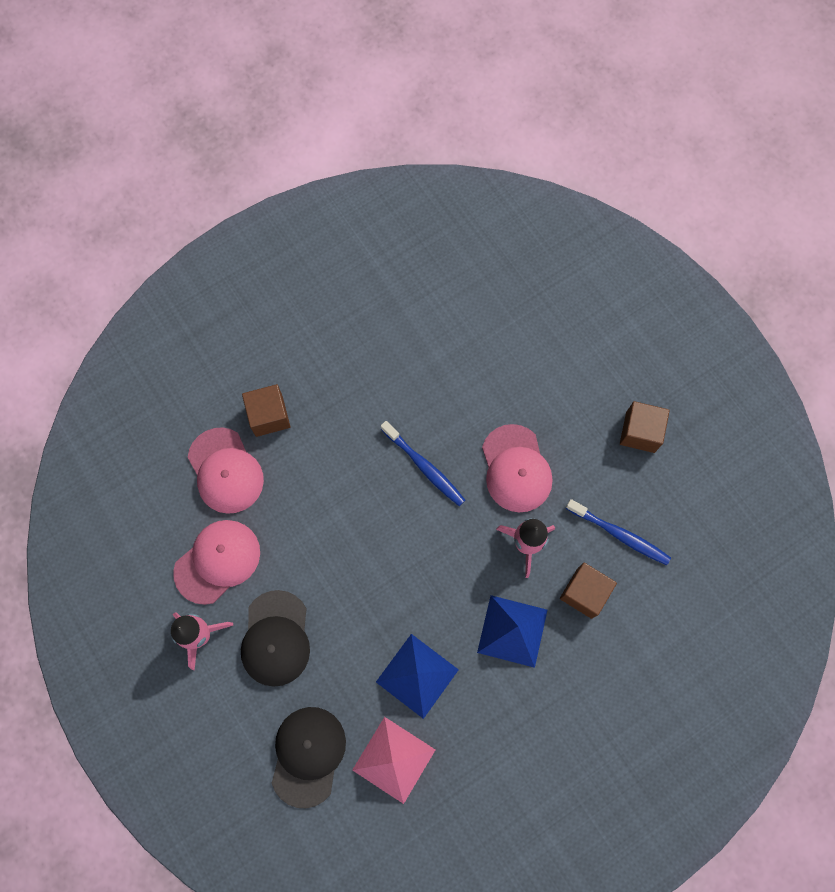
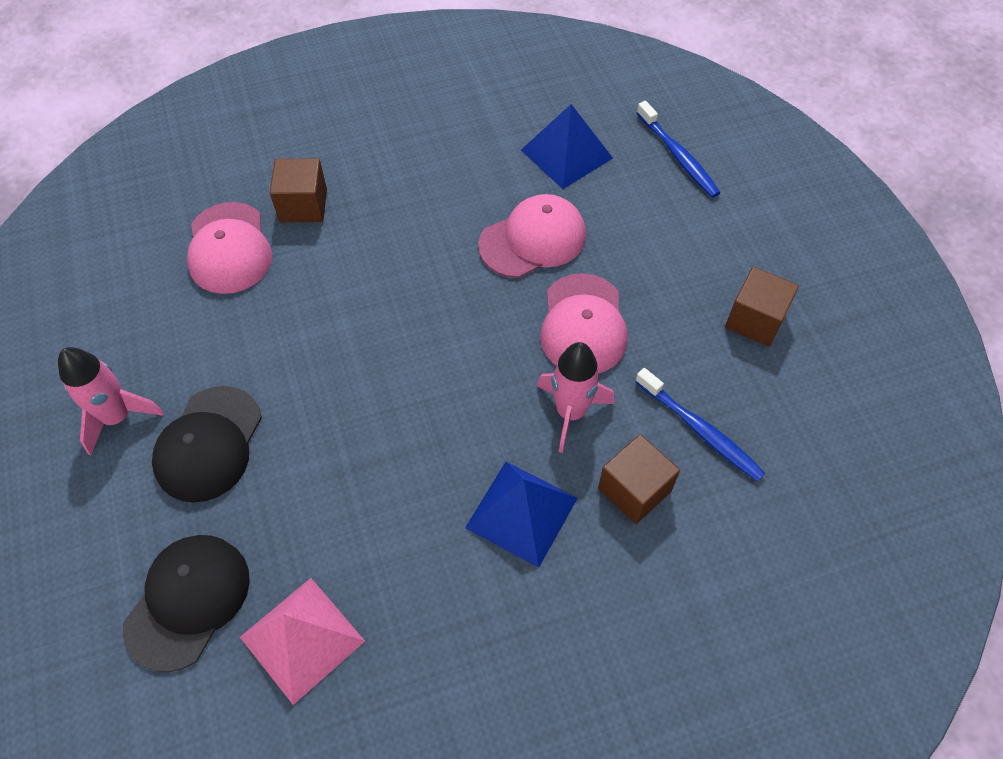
camera: 15 degrees right, 15 degrees down
(217, 561) = (176, 340): pink cap -> pink cap (533, 240)
(417, 675) = (373, 536): blue pyramid -> blue pyramid (566, 154)
(424, 467) = (468, 297): blue toothbrush -> blue toothbrush (678, 156)

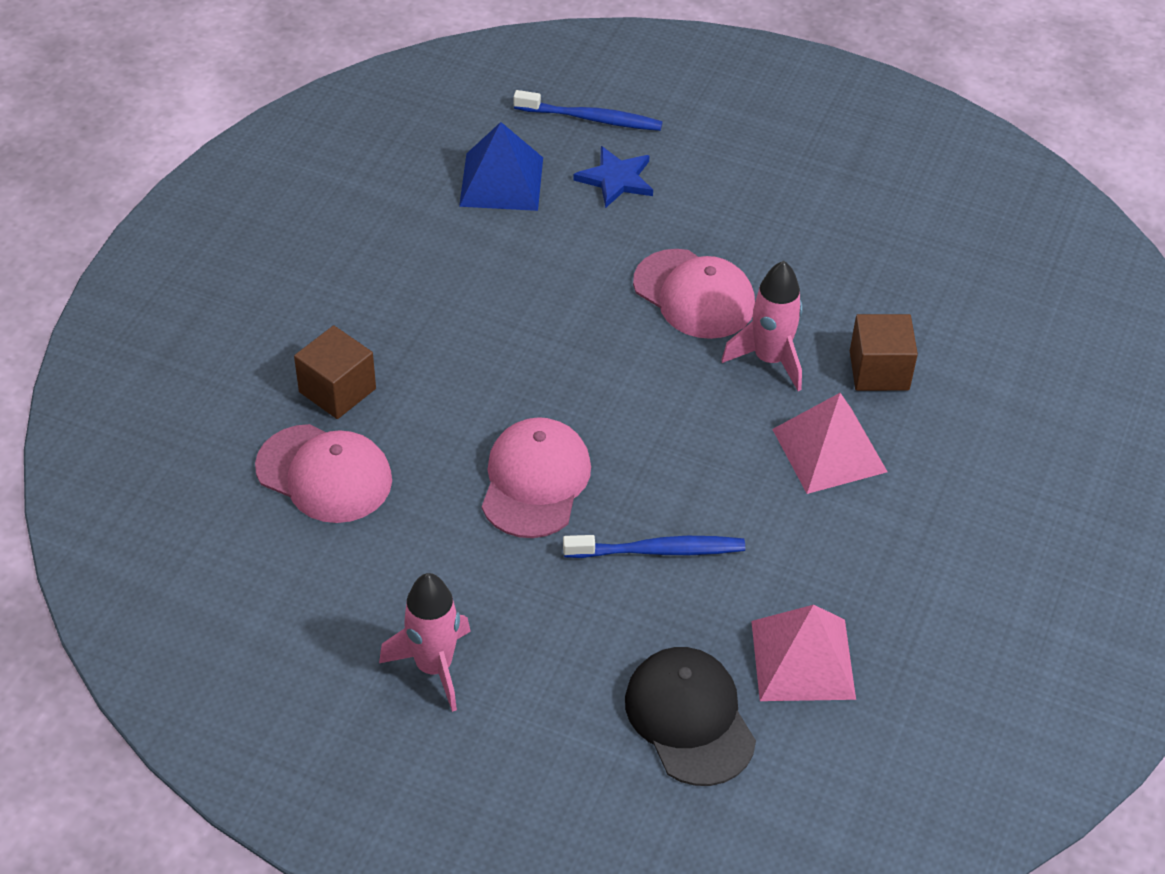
camera: 50 degrees left, 10 degrees down
(208, 444) = (540, 615): black cap -> none
(521, 513) = (829, 450): blue pyramid -> pink pyramid
(533, 240) = (570, 265): pink cap -> pink cap (535, 481)
(639, 207) = (616, 179): none -> blue star
(700, 430) = (868, 297): blue toothbrush -> blue toothbrush (658, 551)
(755, 320) = (805, 195): brown cube -> none

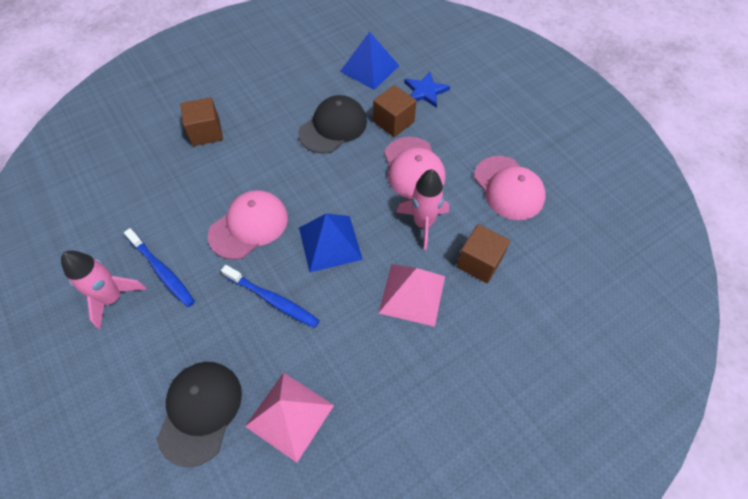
camera: 35 degrees right, 10 degrees up
(324, 474) = (162, 170): pink cap -> pink cap (508, 188)
(527, 292) = (333, 127): none -> black cap
(591, 119) = (439, 57): blue toothbrush -> blue toothbrush (162, 271)
(609, 244) = (393, 122): none -> brown cube
(668, 445) = (330, 243): none -> blue pyramid

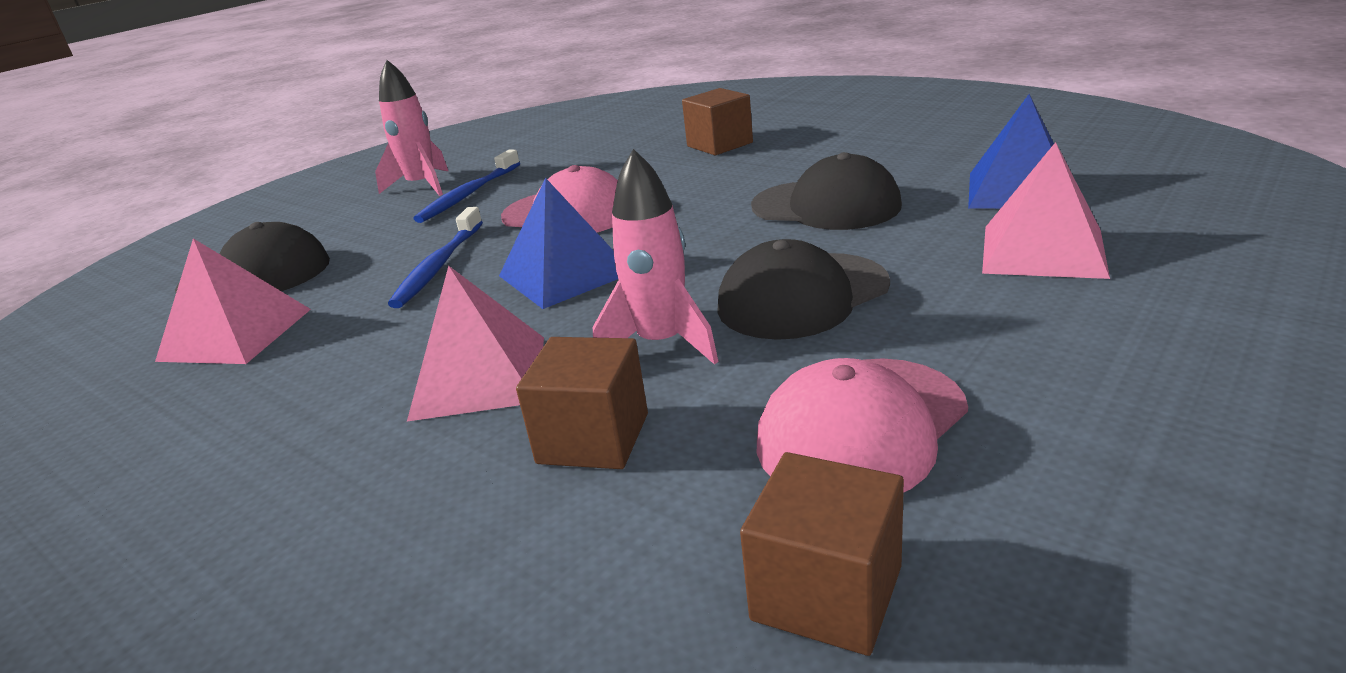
camera: 75 degrees right, 30 degrees down
(393, 122) = (906, 246): brown cube -> brown cube (826, 593)
(413, 168) = (802, 296): pink cap -> black cap
(425, 91) = (1042, 250): blue star -> pink pyramid

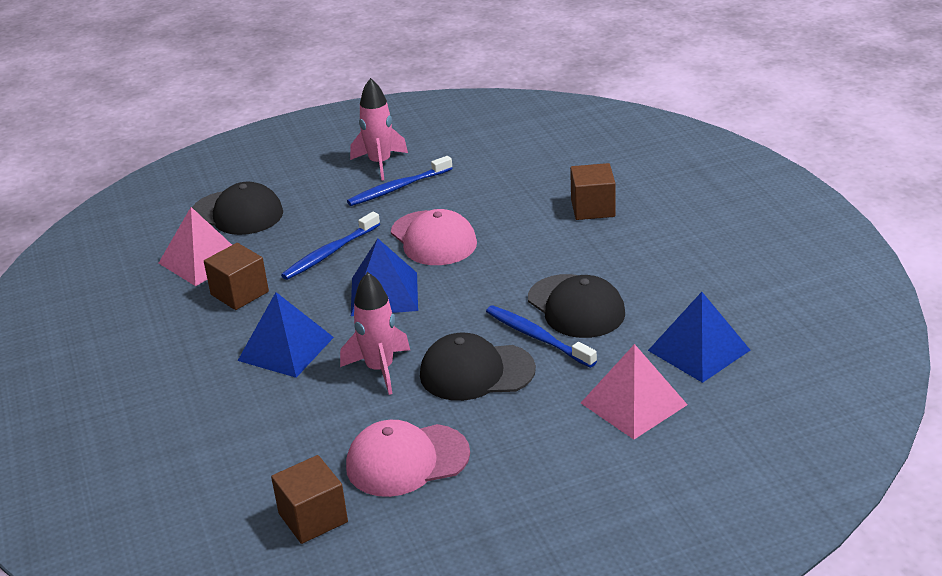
camera: 30 degrees right, 5 degrees up
(479, 376) = (285, 348): pink pyramid -> blue pyramid
(593, 438) = (300, 409): brown cube -> brown cube (239, 293)
(824, 241) = (537, 337): none -> blue toothbrush

